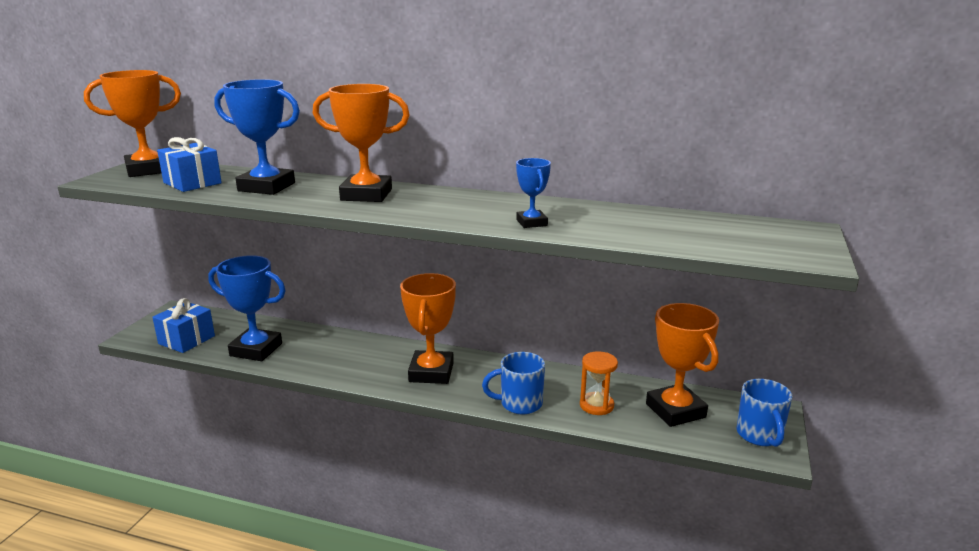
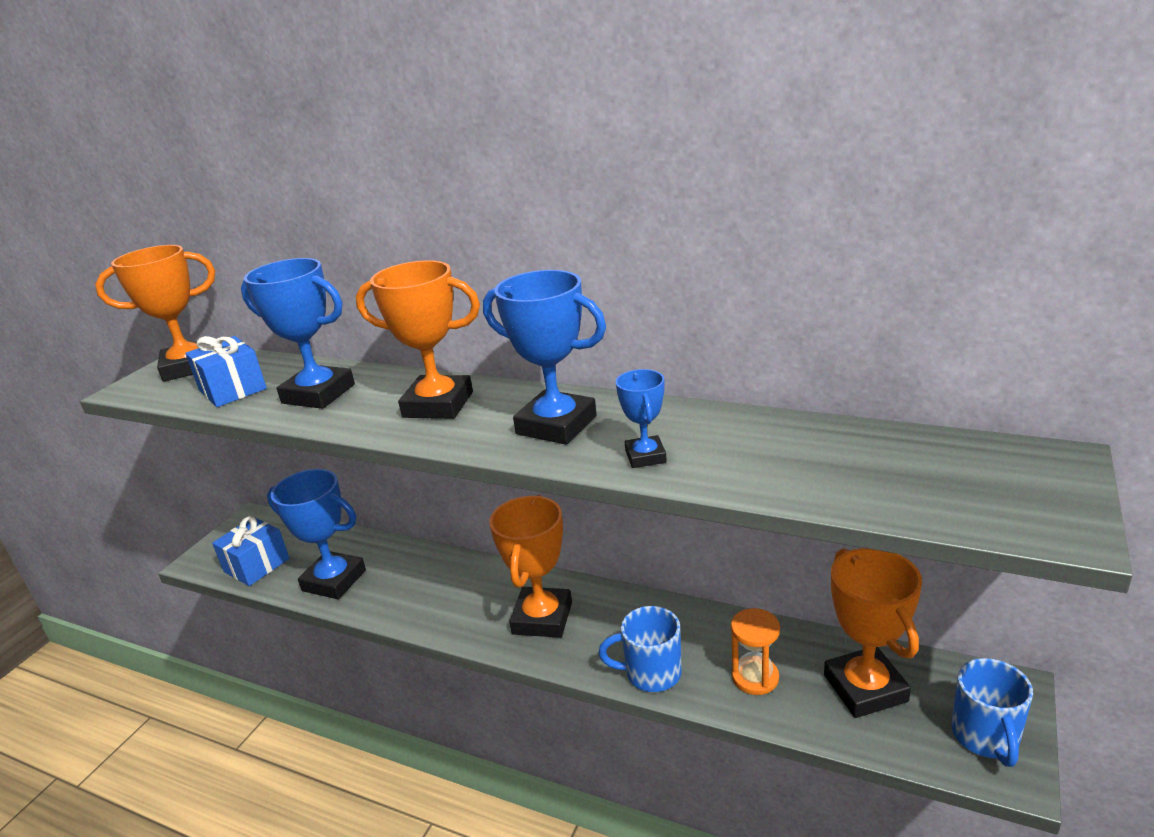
camera: 10 degrees right, 5 degrees up
(461, 207) = (556, 425): none -> blue trophy

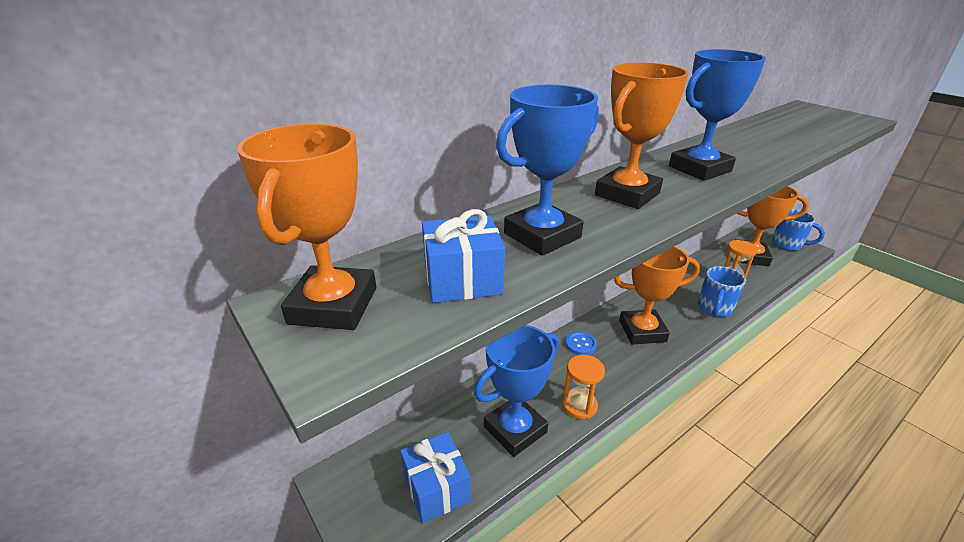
camera: 65 degrees left, 5 degrees up
(384, 608) = (579, 405): none -> orange hourglass
(483, 579) = (580, 344): none -> blue button
(542, 618) = (642, 331): orange trophy -> orange trophy turned 45 degrees counterclockwise
(645, 456) = (760, 158): blue trophy -> none

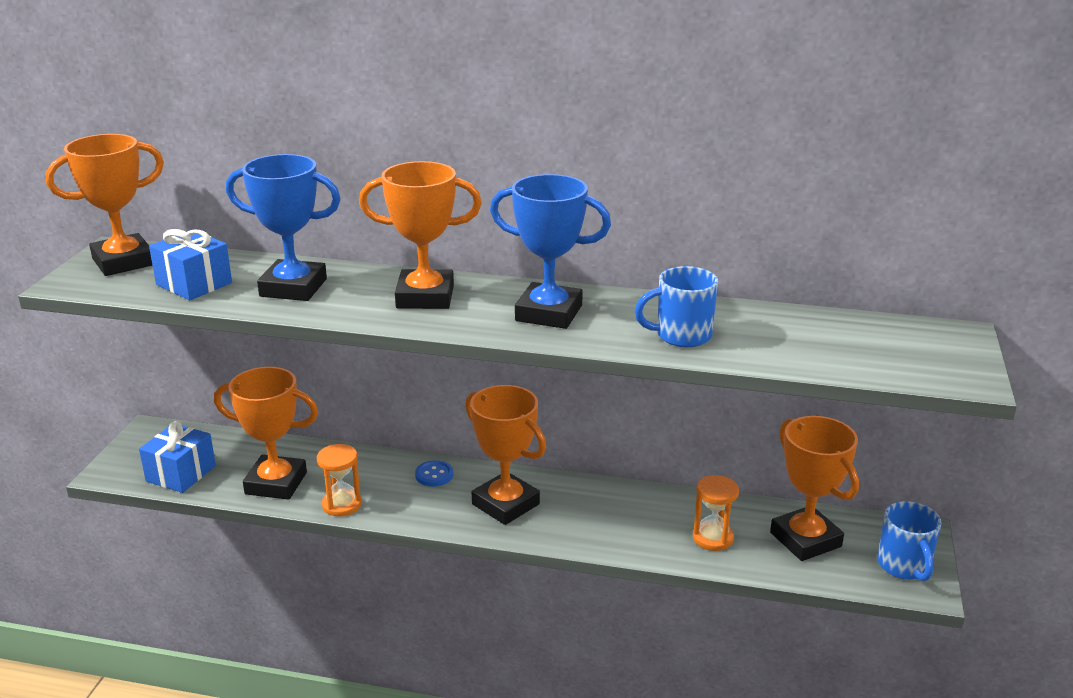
camera: 50 degrees right, 5 degrees down
(515, 429) = (276, 483): blue trophy -> orange trophy
(714, 308) = (621, 541): blue mug -> blue mug (681, 336)

